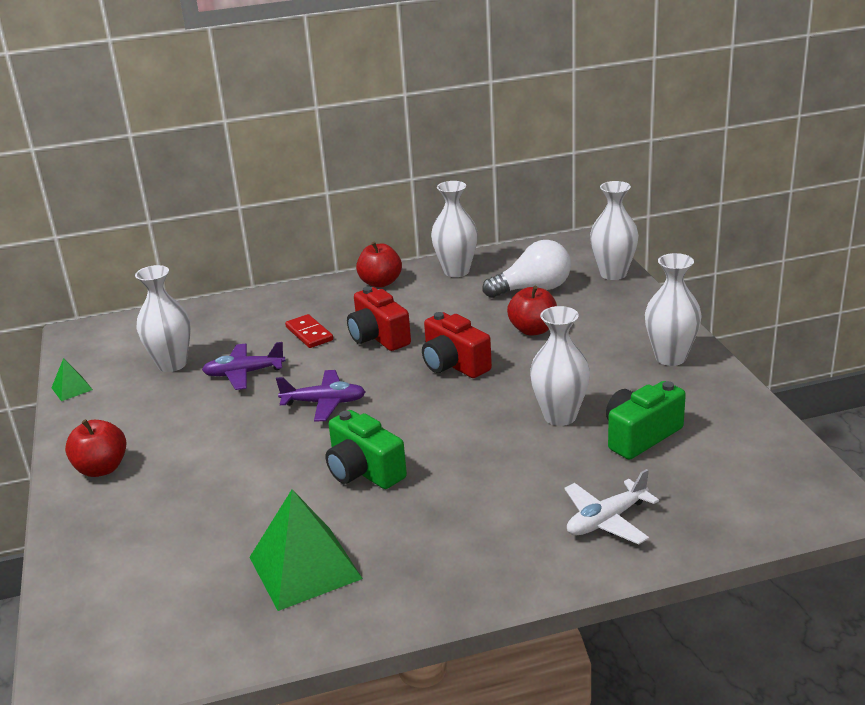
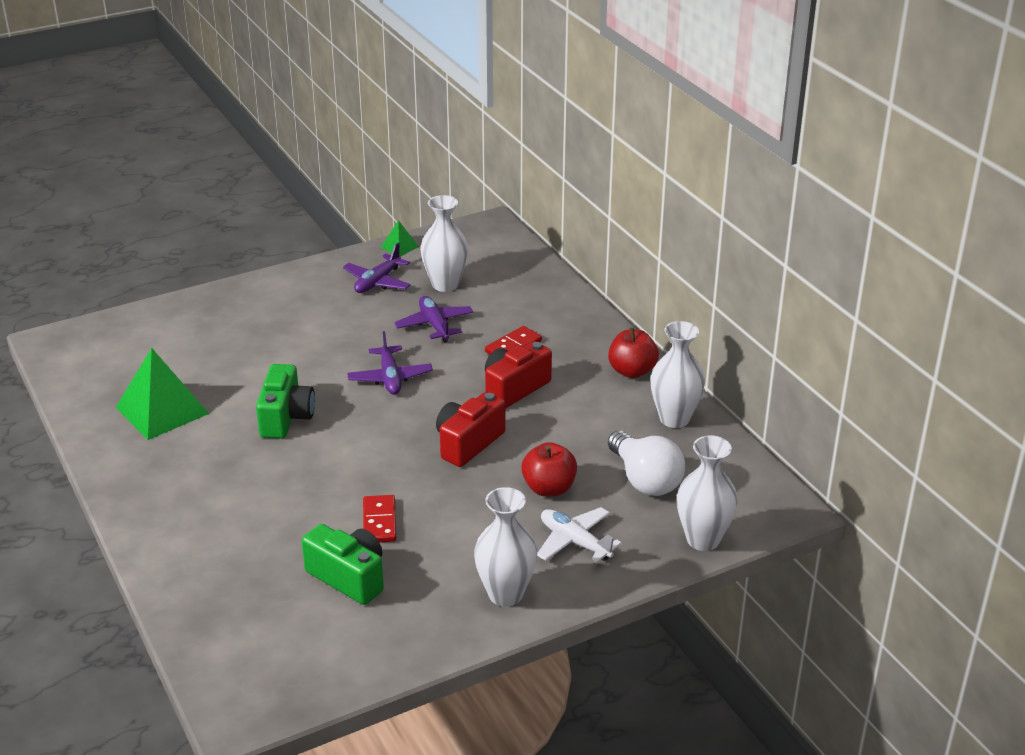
camera: 75 degrees right, 5 degrees up
(102, 468) = (286, 291): red apple -> none
(133, 405) = (377, 282): none -> purple plane
(364, 471) = (286, 417): green camera -> green camera turned 150 degrees clockwise
(560, 416) = (379, 521): white vase -> red domino
(606, 520) = (215, 562): white plane -> white plane (575, 542)

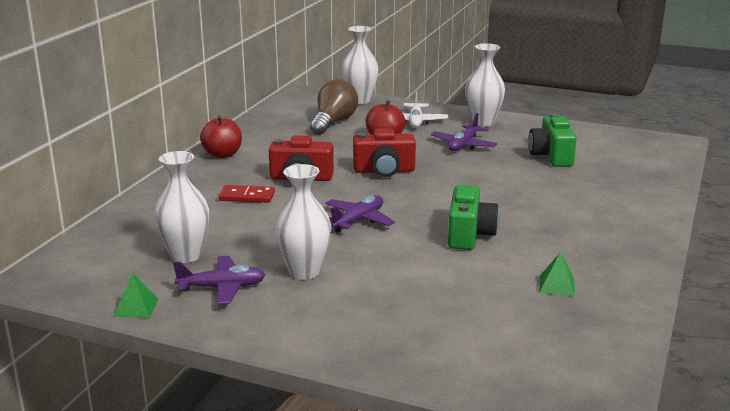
camera: 130 degrees left, 10 degrees down
(162, 410) = (557, 285): green pyramid -> green pyramid, size x0.47
(286, 417) = (469, 234): green camera -> green camera turned 135 degrees clockwise
(379, 521) = (498, 166): red domino -> none
(435, 325) = (259, 234): purple plane -> purple plane (463, 145)
(645, 479) = (333, 122): white light bulb -> brown light bulb
(674, 419) = (260, 131): white vase -> white vase (304, 272)

